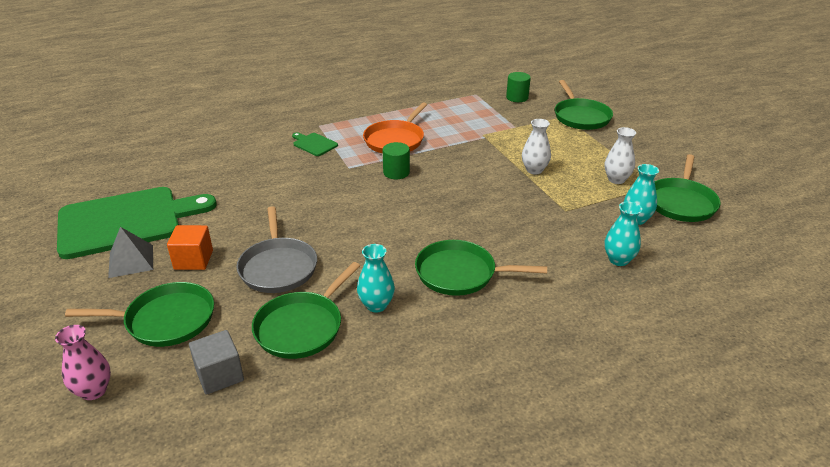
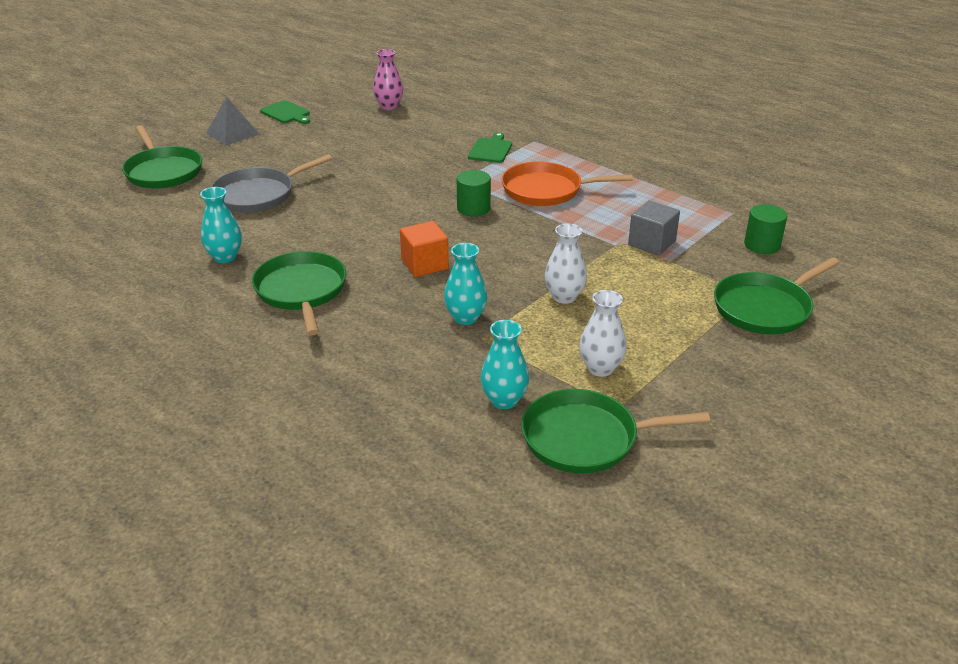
camera: 65 degrees right, 0 degrees up
(94, 391) = (74, 173): pink vase -> pink vase (389, 106)
(126, 221) = (286, 113): green cutting board -> green cutting board, size x0.40
(193, 260) = (248, 156): orange cube -> orange cube (424, 264)
(219, 375) = (105, 213): grey cube -> grey cube (651, 243)
(302, 327) = (177, 230): green pan -> none
(618, 260) = (394, 397): turquoise vase -> turquoise vase (465, 317)

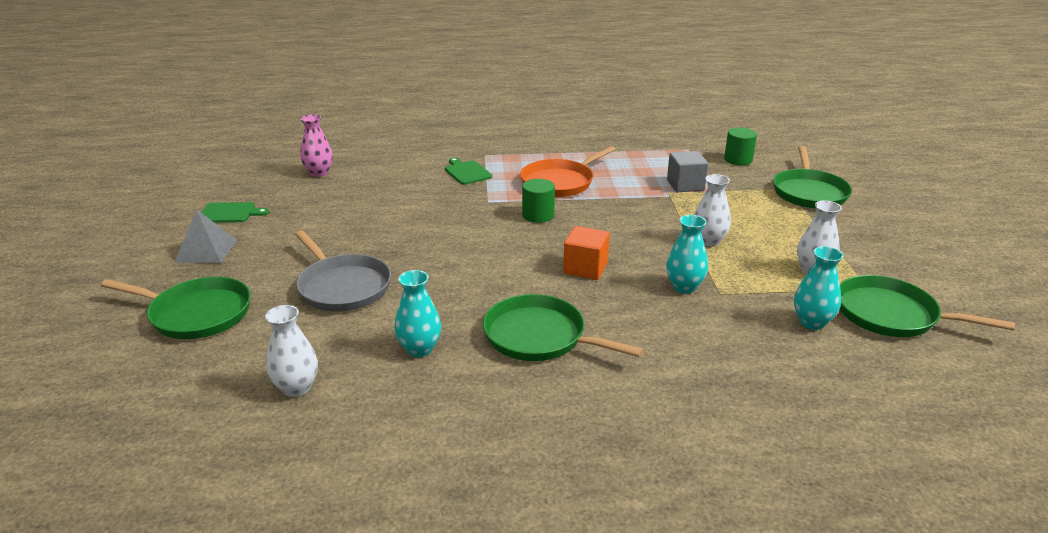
camera: 45 degrees left, 5 degrees down
(132, 241) = (296, 388): none -> white vase
(258, 195) = (343, 287): grey pan -> grey pan turned 45 degrees counterclockwise
(585, 438) = (891, 315): green pan -> green pan turned 75 degrees clockwise

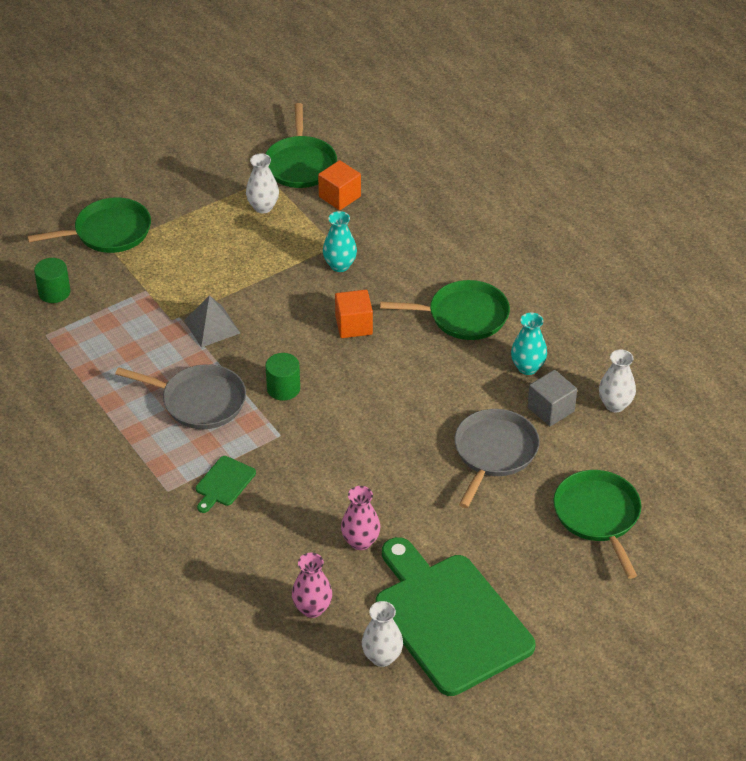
camera: 120 degrees left, 15 degrees up
(206, 250) = (520, 582): grey pyramid -> grey pyramid (212, 326)
(229, 213) = (449, 619): green cutting board -> green cutting board, size x2.48
(345, 202) = (360, 541): none -> pink vase
(539, 337) = (464, 316): green pan -> green pan turned 90 degrees counterclockwise
(560, 182) = (200, 401): orange pan -> grey pan
(685, 185) = (146, 312): grey cube -> grey cube (551, 409)
(708, 241) = (254, 270): white vase -> white vase (382, 657)
(812, 322) = (339, 197): turquoise vase -> orange cube

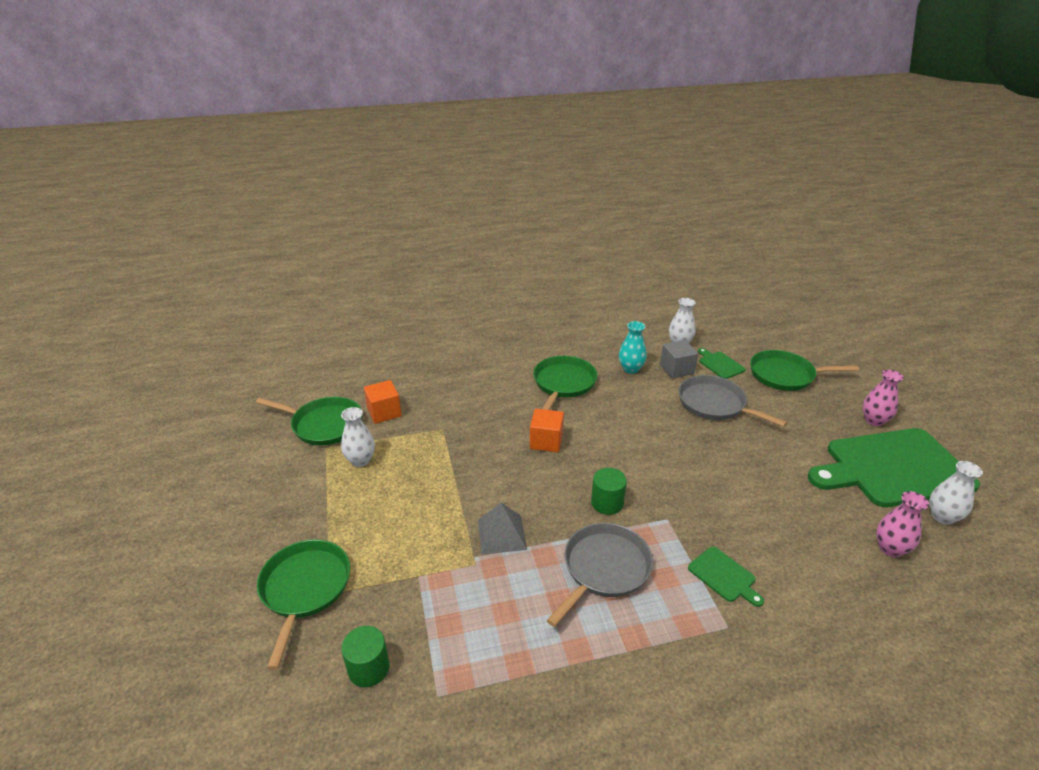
camera: 70 degrees left, 10 degrees down
(340, 265) = (468, 432): turquoise vase -> none
(360, 541) = (807, 498): pink vase -> pink vase (874, 420)
(587, 449) = (720, 364): none -> green cutting board

